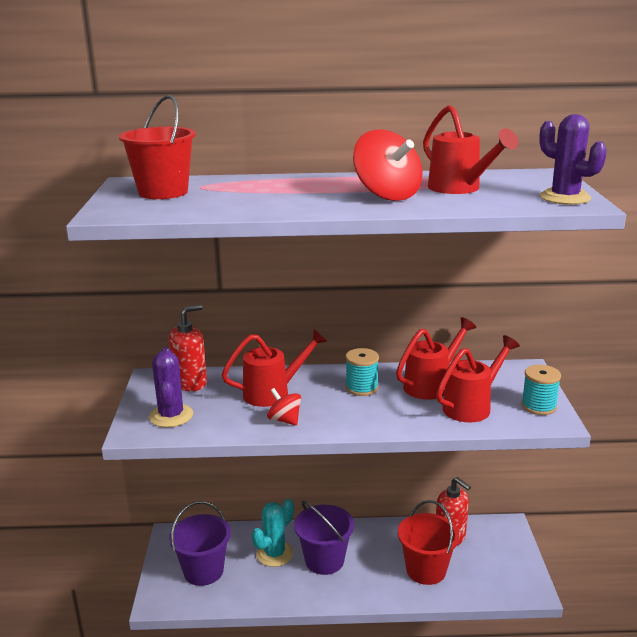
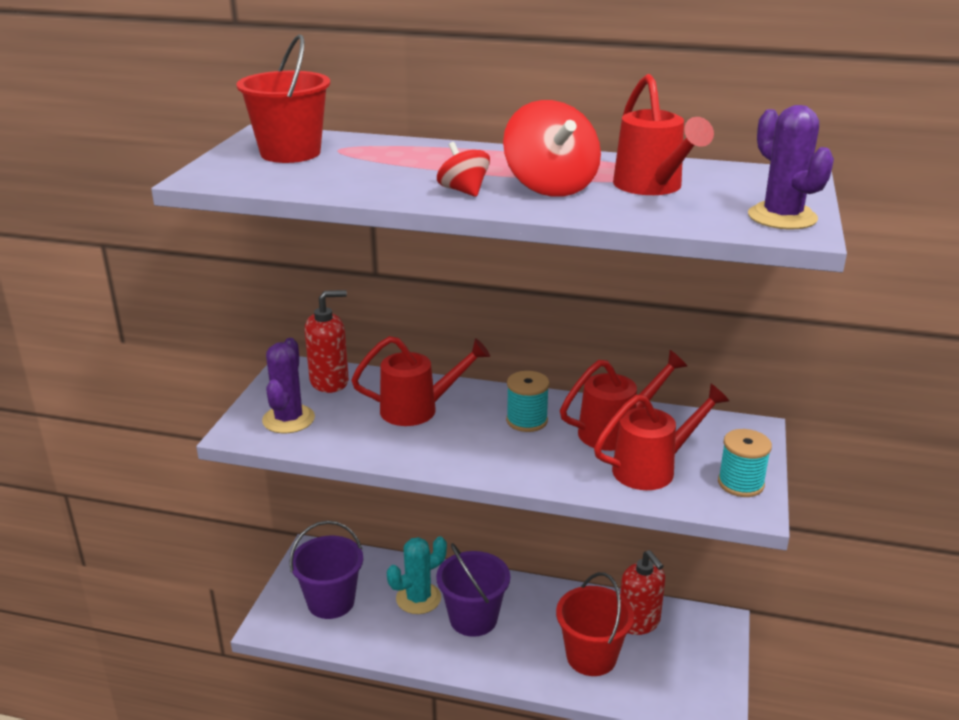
camera: 15 degrees right, 5 degrees up
(284, 420) = (413, 447): red spinning top -> red spinning top (463, 191)

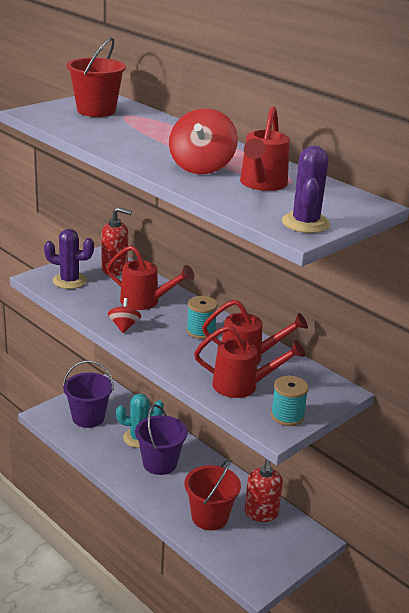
camera: 30 degrees right, 0 degrees up
(288, 419) = (69, 281): purple cactus -> purple cactus turned 60 degrees clockwise
(463, 191) = (148, 156): red spinning top -> red spinning top (124, 326)

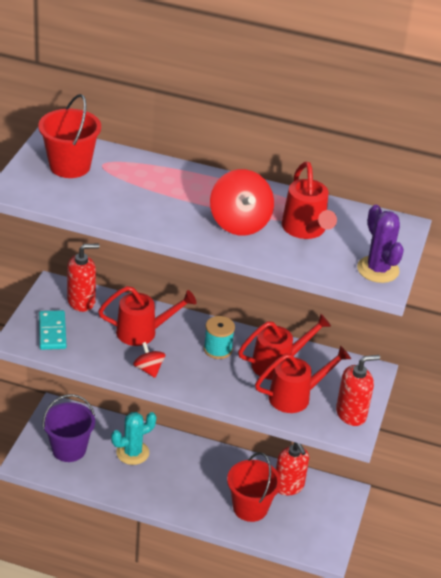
camera: 30 degrees left, 10 degrees up
(69, 281) = (52, 332): purple cactus -> turquoise domino
(160, 463) = (170, 472): purple bucket -> none
(287, 416) = (351, 414): turquoise spool -> red soap dispenser

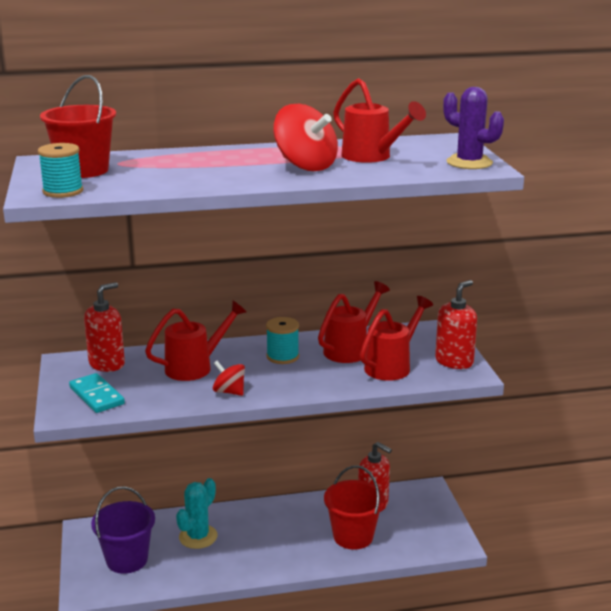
camera: 25 degrees left, 15 degrees down
(33, 191) = (63, 191): none -> turquoise spool

